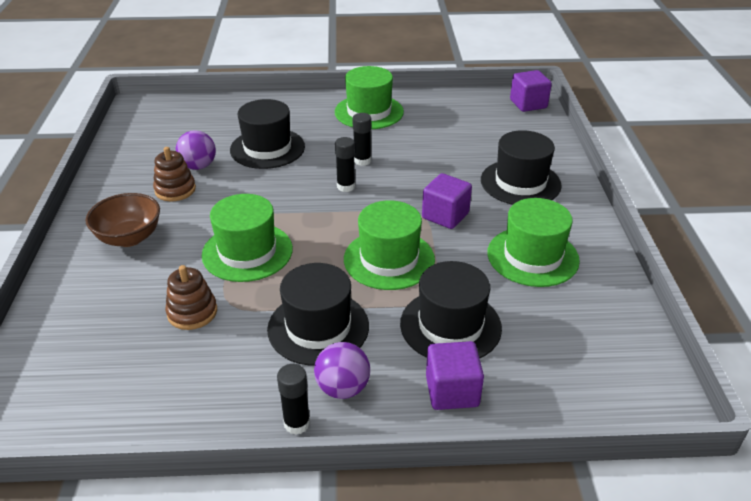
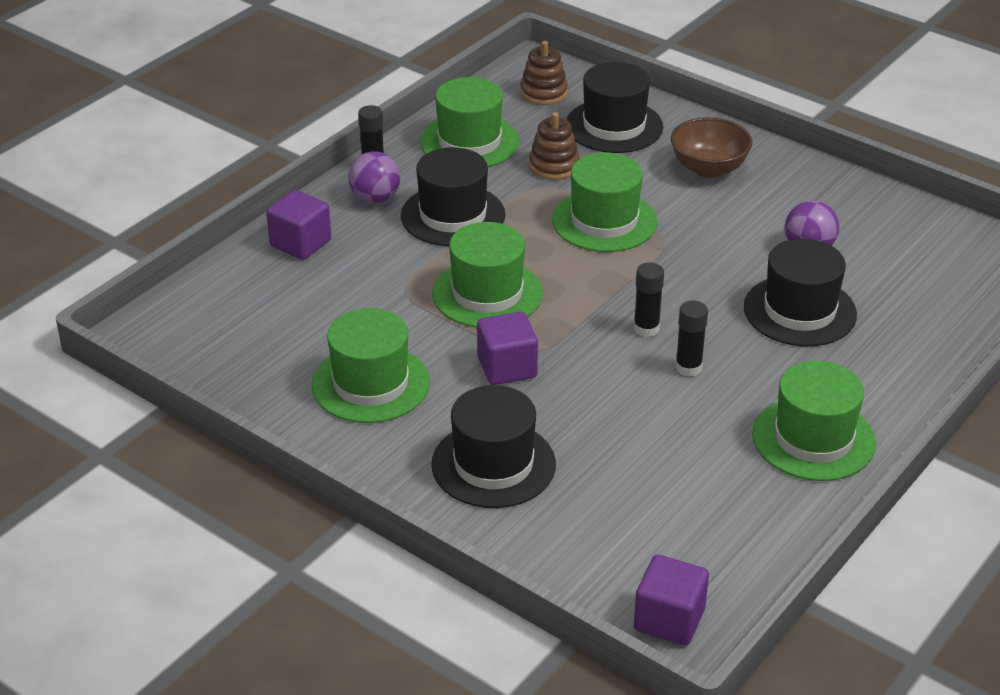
camera: 130 degrees right, 0 degrees up
(175, 190) = (771, 218): brown stacking toy -> brown stacking toy (543, 93)
(195, 384) = (469, 142): none -> green hat
(450, 325) = (360, 280): black hat -> black hat (614, 126)

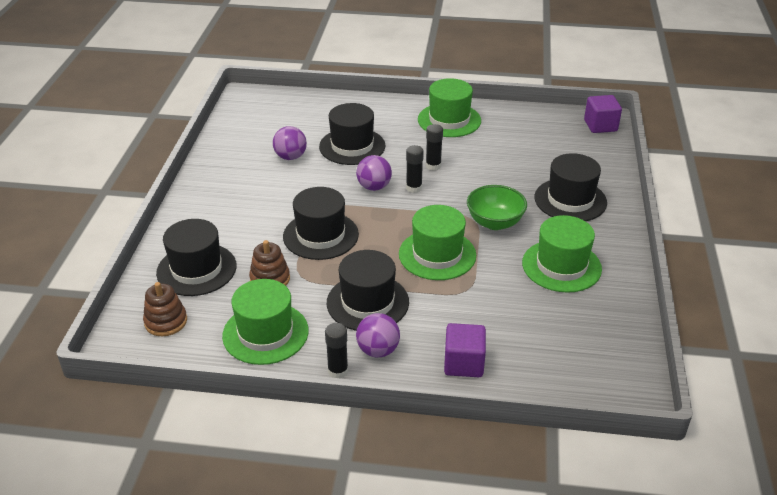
camera: 120 degrees left, 0 degrees up
(507, 367) = (494, 222): purple cube -> green bowl
(604, 221) = (320, 235): green hat -> black hat
(676, 295) = (374, 187): none -> purple ball
(708, 168) = (227, 213): brown bowl -> none

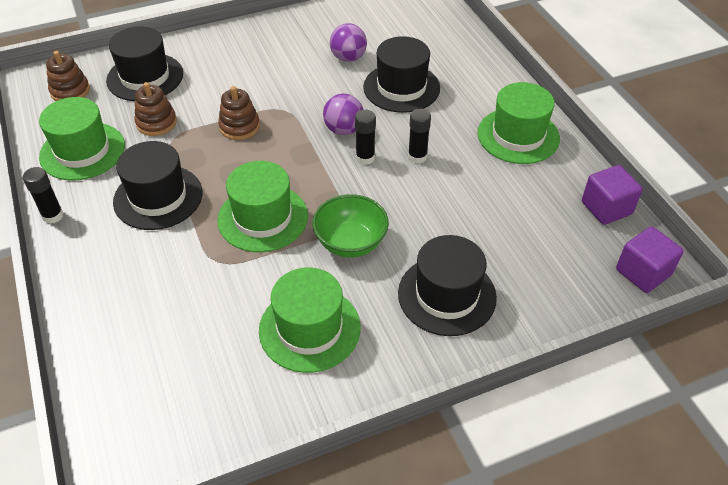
camera: 60 degrees right, 10 degrees up
(320, 235) = (239, 127): black hat -> brown stacking toy
(378, 350) = (93, 231): purple ball -> none
(463, 363) = (101, 301): purple cube -> purple cube (606, 208)

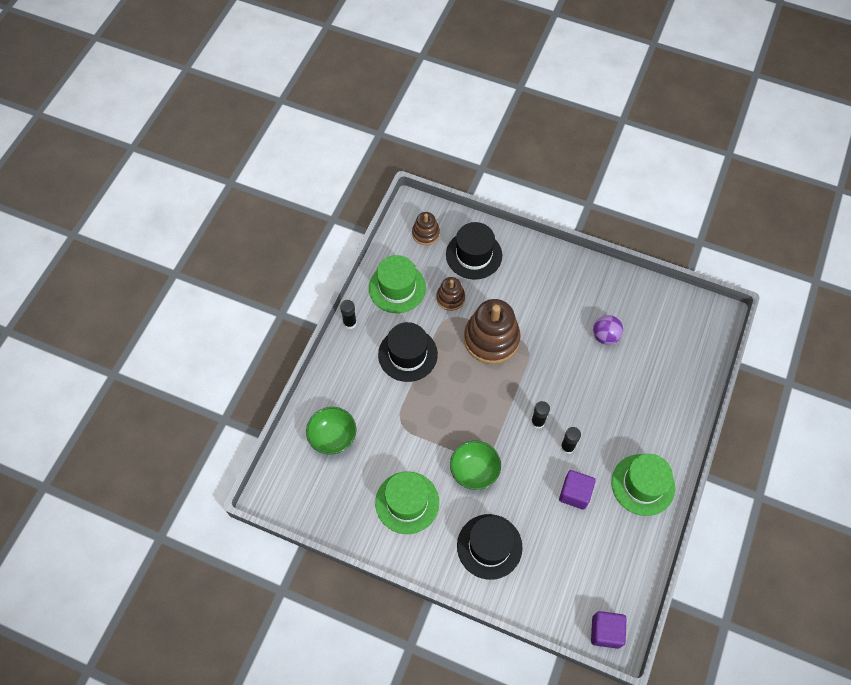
camera: 45 degrees right, 15 degrees up
(144, 336) = (333, 437): none -> green bowl
(239, 127) = (491, 339): brown stacking toy -> brown stacking toy, size x1.90
(263, 218) = (446, 415): green hat -> none
(344, 130) = (546, 391): purple ball -> none
(401, 87) = (612, 388): black hat -> none
(606, 208) = (635, 577): purple cube -> purple cube (575, 493)

